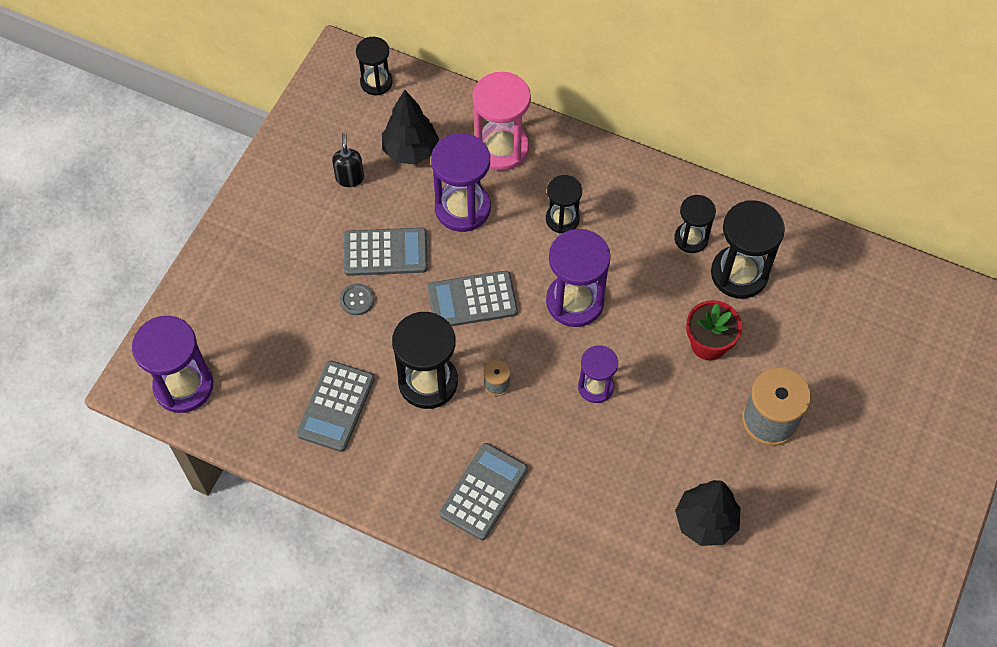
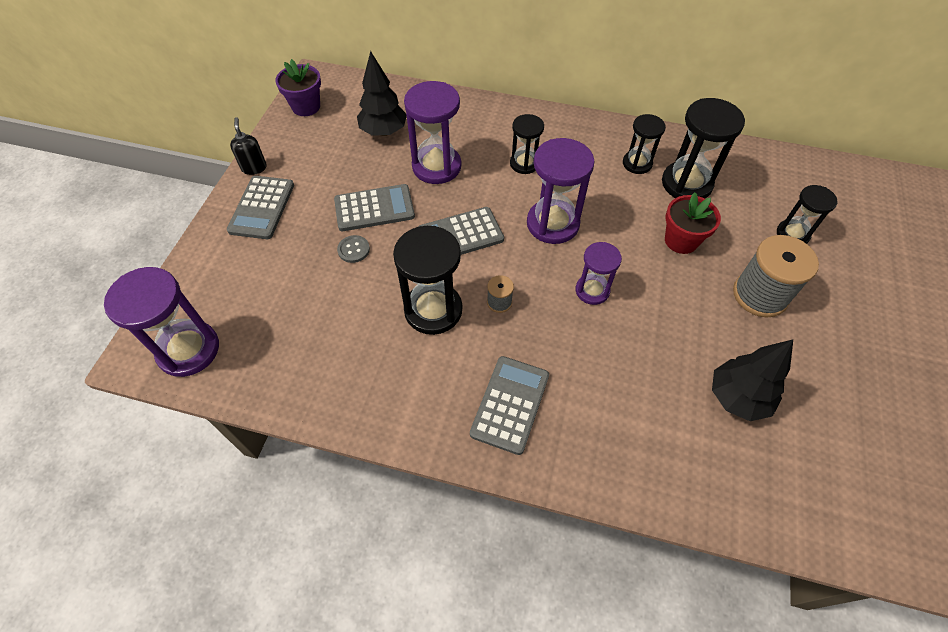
camera: 10 degrees left, 5 degrees down
(325, 101) = (306, 107): none -> purple flower pot
(336, 406) = (346, 346): grey calculator -> grey calculator (262, 208)
(350, 178) = (334, 157): black soap dispenser -> black soap dispenser (254, 168)
(376, 82) = (347, 89): black hourglass -> black hourglass (792, 234)
(501, 148) = (460, 120): pink hourglass -> none

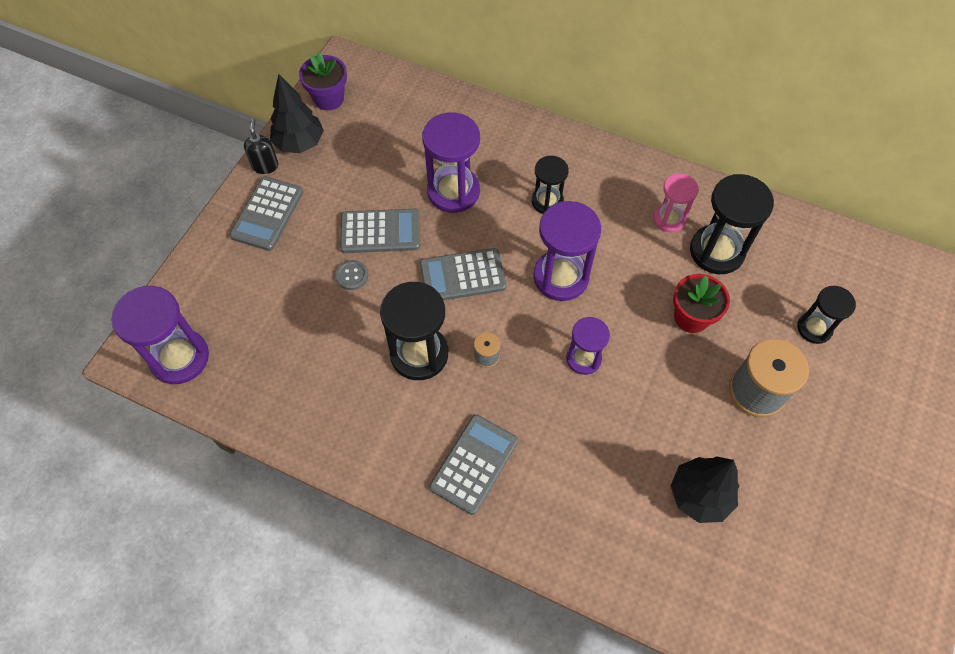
camera: 10 degrees right, 5 degrees up
(384, 132) = (405, 141): black tree -> black tree (299, 143)
(637, 163) = (669, 219): black hourglass -> pink hourglass

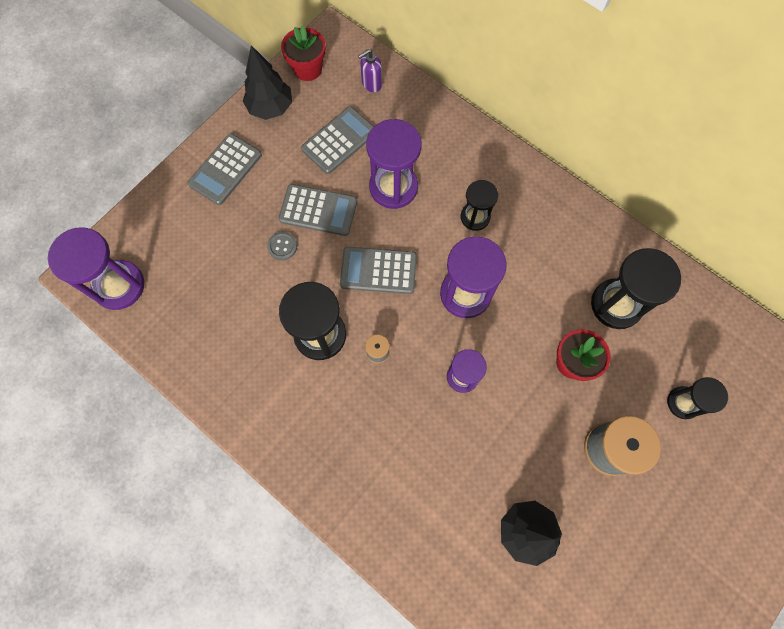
camera: 15 degrees right, 10 degrees up
(265, 166) = (235, 122): black soap dispenser -> none
(328, 98) = (308, 69): purple flower pot -> red flower pot
(400, 99) = (371, 84): none -> purple soap dispenser
(474, 464) = (339, 448): grey calculator -> grey calculator (339, 141)
(669, 219) = (582, 262): pink hourglass -> none

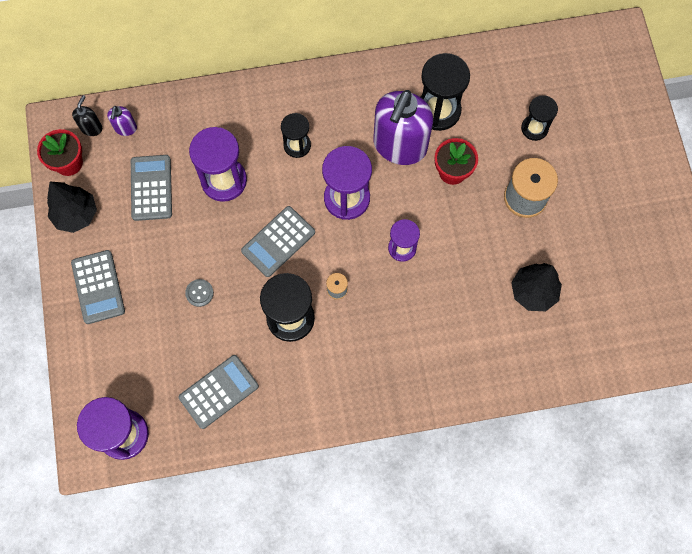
camera: 50 degrees left, 0 degrees up
(318, 210) = (194, 246): grey calculator -> grey calculator (219, 391)
(350, 61) = (91, 128): none -> black soap dispenser
(553, 299) = (399, 146): none -> purple soap dispenser

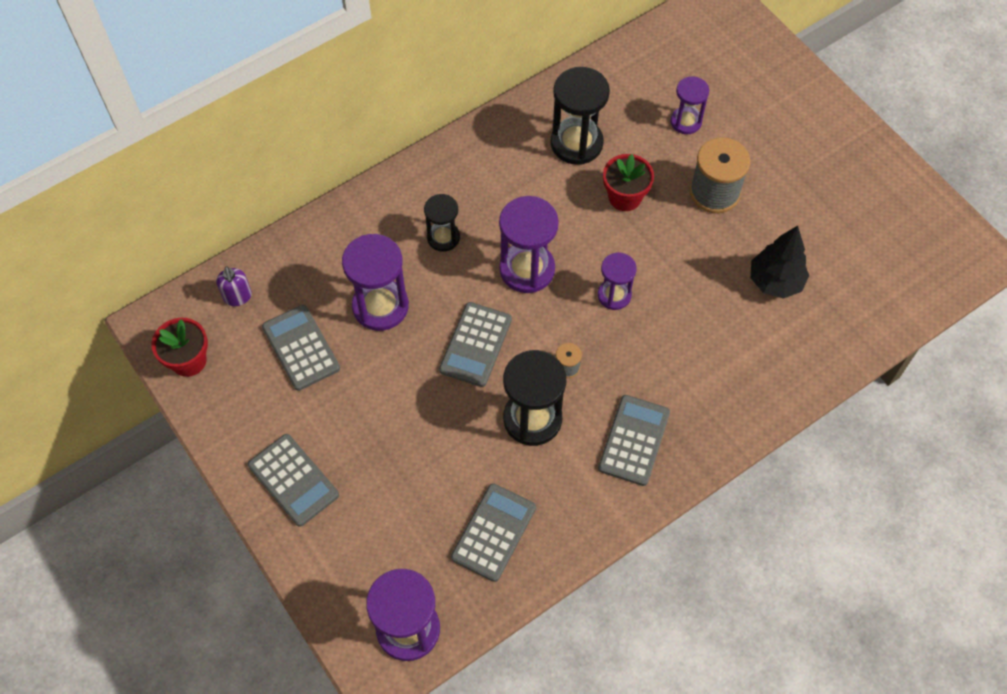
camera: 25 degrees left, 10 degrees down
(76, 215) = (227, 413): black tree -> none
(91, 128) = (197, 312): black soap dispenser -> none
(199, 293) = (415, 436): grey button -> none
(356, 369) = (634, 440): none -> grey calculator
(399, 146) = (555, 194): purple soap dispenser -> none
(534, 128) = (686, 122): black hourglass -> purple hourglass

